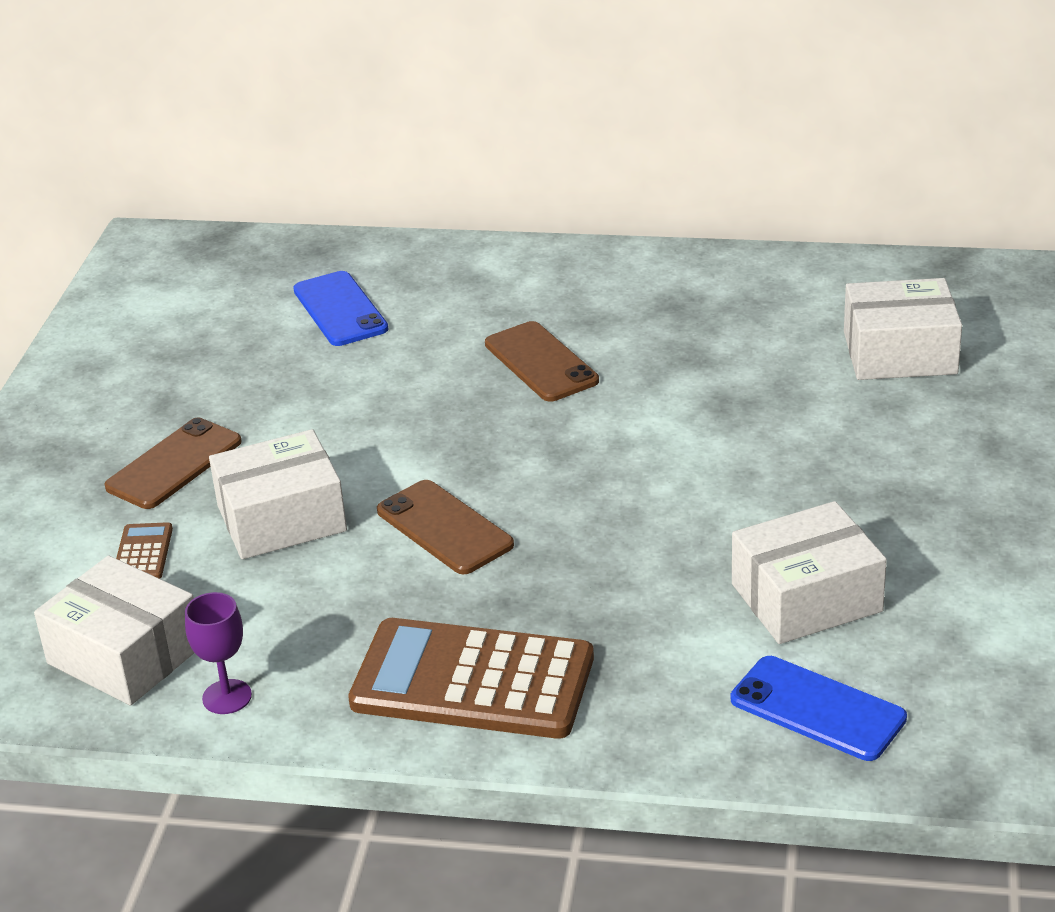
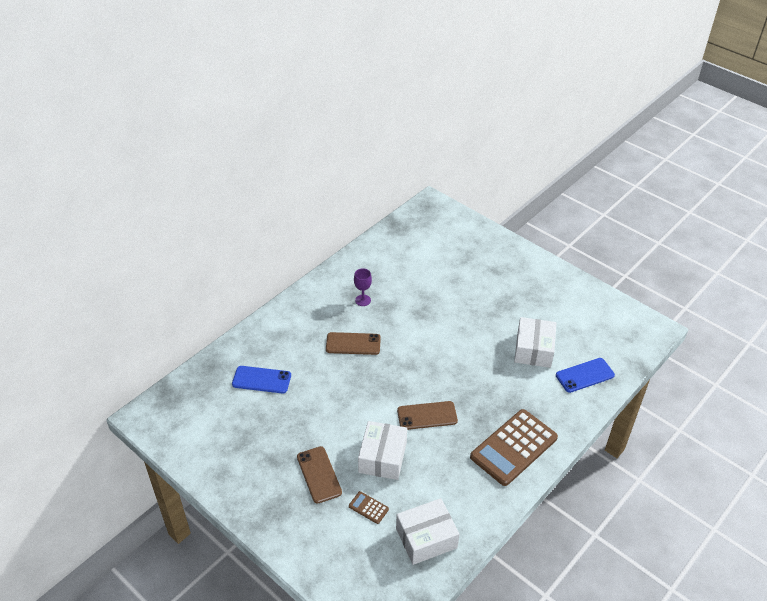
camera: 60 degrees left, 10 degrees up
(227, 697) = (473, 517): purple goblet -> purple goblet (363, 300)
(899, 353) = (431, 261): white box -> none

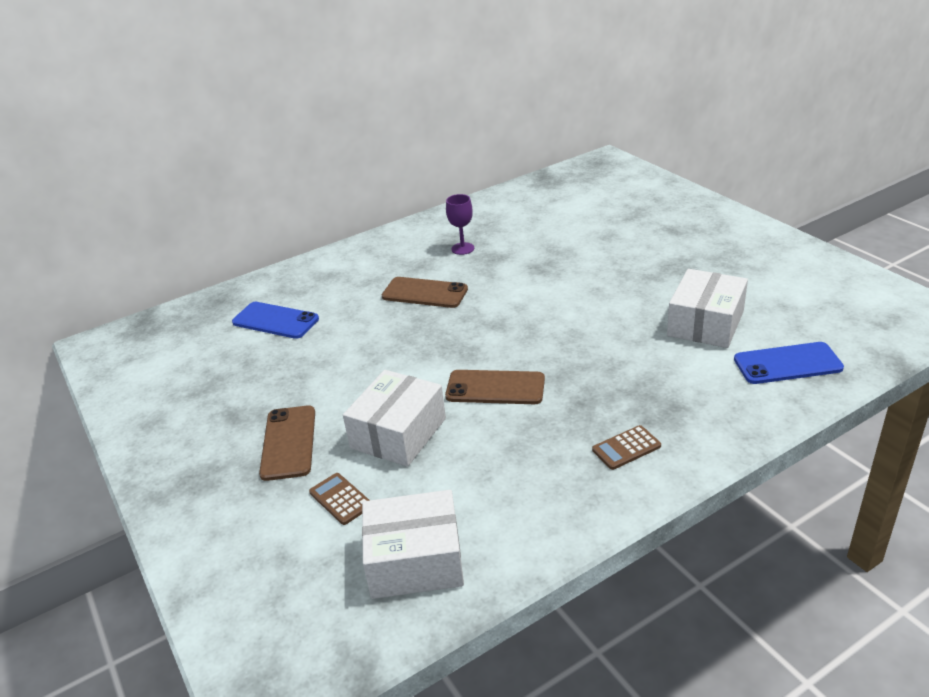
camera: 20 degrees right, 10 degrees down
(513, 447) = (626, 448): brown calculator -> brown calculator, size x0.41

